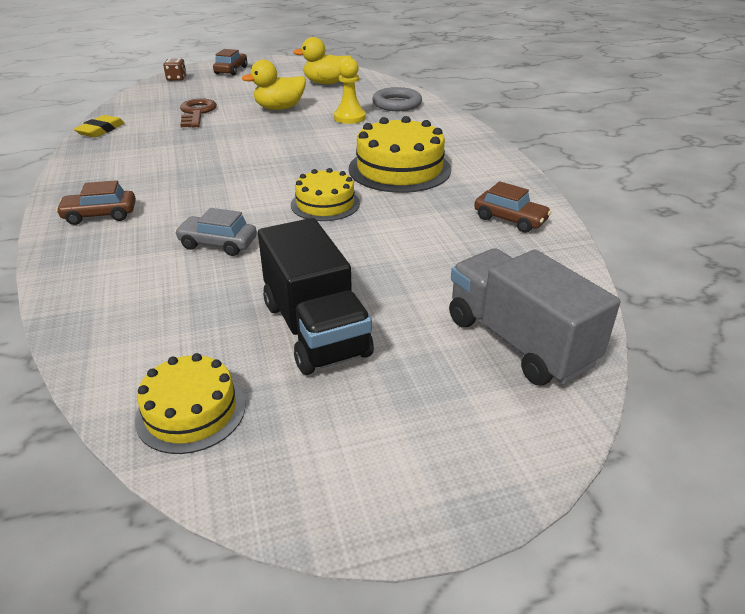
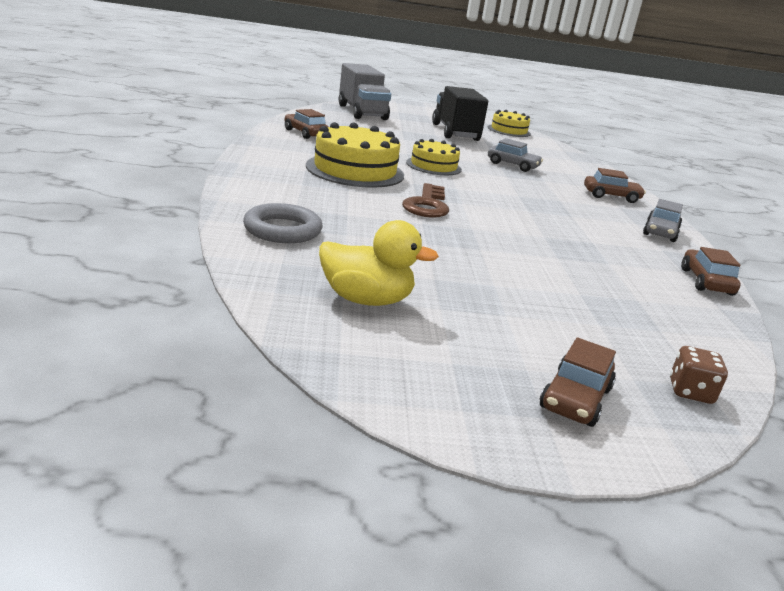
camera: 170 degrees left, 10 degrees down
(88, 171) = (660, 232): none -> grey car
(101, 130) = (706, 282): yellow eraser -> brown car
(197, 113) = (589, 282): brown key -> brown key (427, 205)
(279, 108) = (463, 262): yellow duck -> none
(349, 117) = (368, 226): yellow pawn -> none

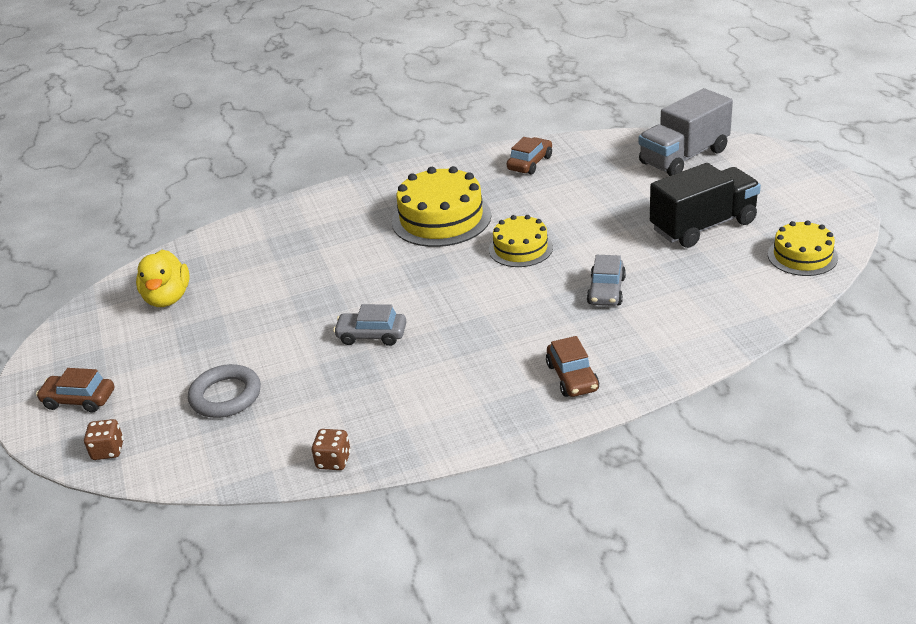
camera: 80 degrees right, 10 degrees up
(282, 230) = (259, 237): grey ring -> grey ring (225, 396)
(427, 205) = (385, 274): brown key -> none
(660, 232) = (467, 424): grey car -> grey car (372, 335)
(706, 282) = (333, 461): brown car -> brown dice

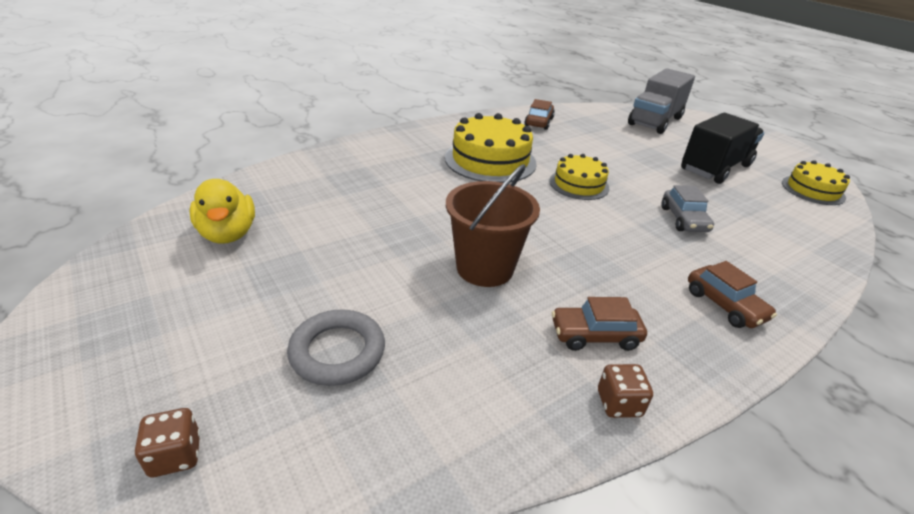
camera: 20 degrees left, 0 degrees up
(79, 400) = (119, 372): brown car -> brown car (595, 335)
(333, 461) = (526, 439): brown dice -> brown dice (619, 403)
(372, 335) = (485, 268): grey car -> brown bucket

